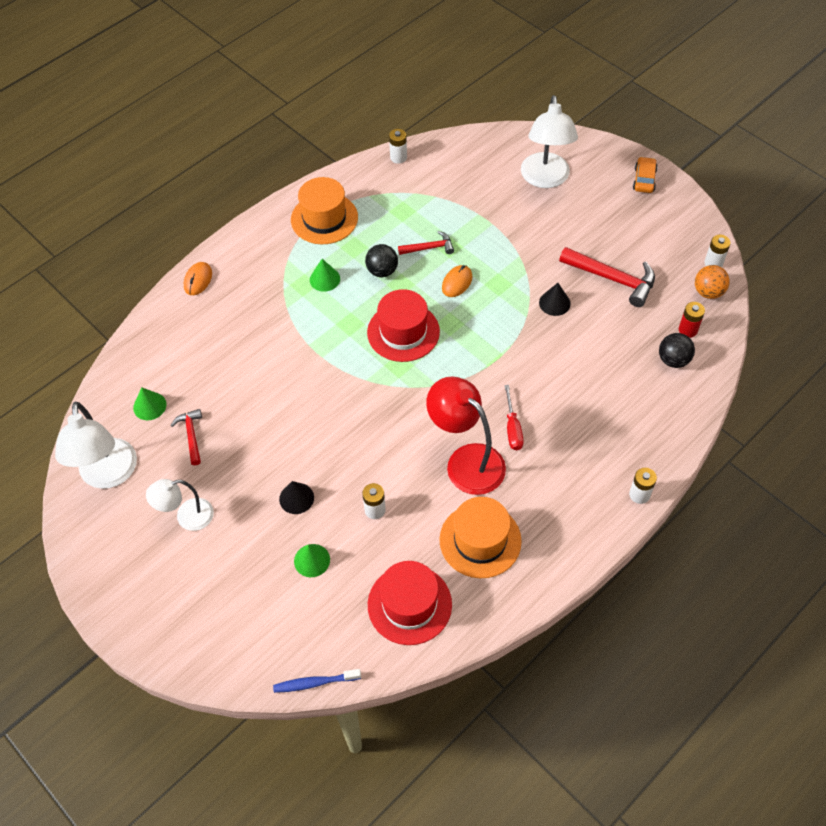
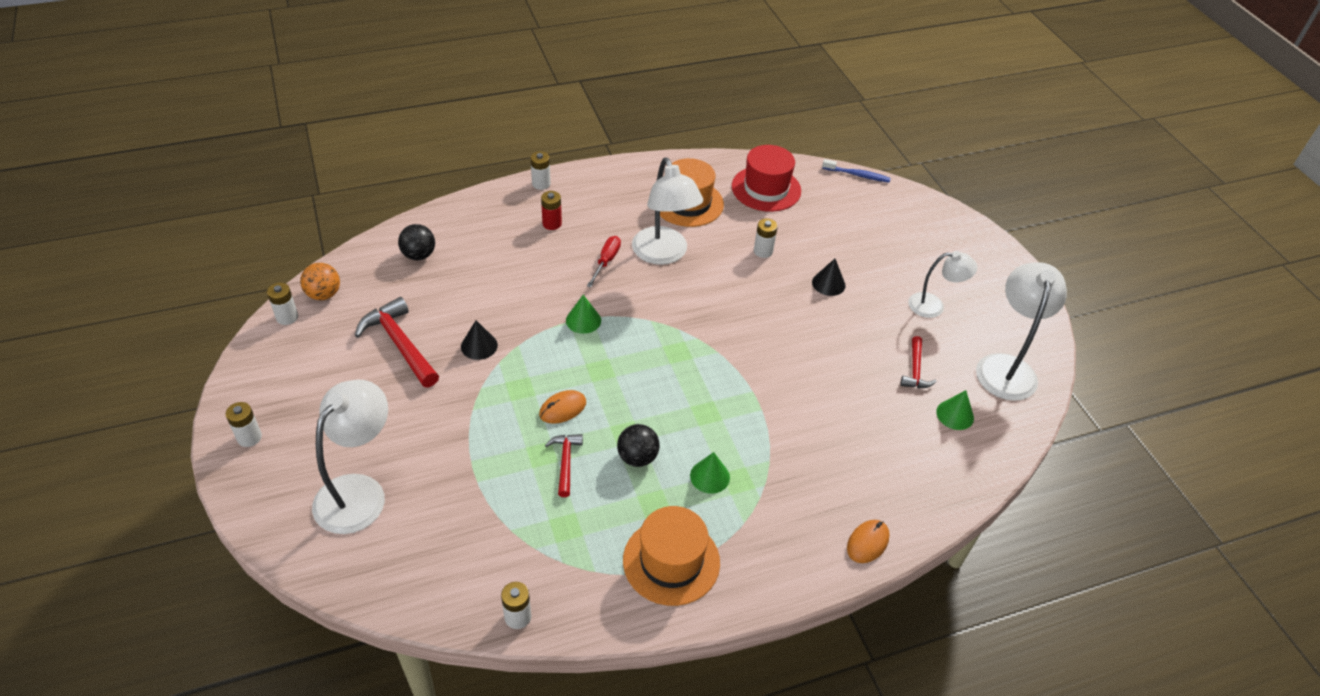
camera: 160 degrees left, 10 degrees down
(312, 560) = (832, 239): green cone -> green cone (583, 320)
(403, 332) = (654, 381): red hat -> none
(429, 248) = (565, 462): red hammer -> red hammer turned 75 degrees clockwise
(466, 461) = (663, 254): red lamp -> white lamp
(644, 179) = (249, 437): orange car -> white battery
(688, 330) = (379, 272): red battery -> red battery (552, 224)

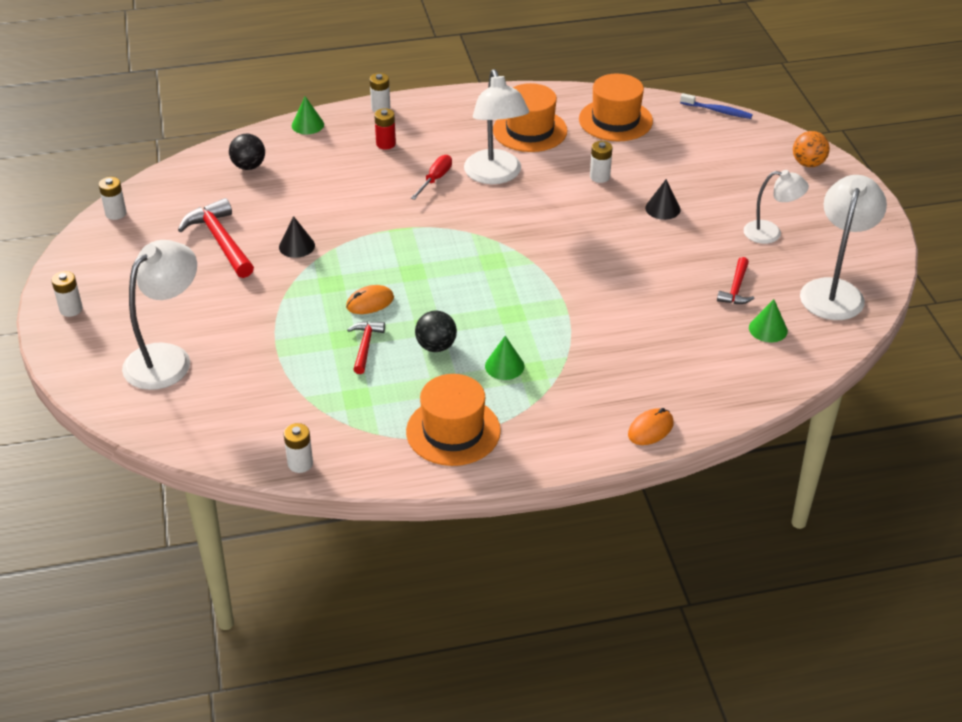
camera: 10 degrees right, 5 degrees down
(324, 294) = (152, 196): orange ball -> orange ball (808, 164)
(583, 320) = (403, 229): green cone -> green cone (307, 125)
(766, 189) = (615, 120): red hat -> orange hat

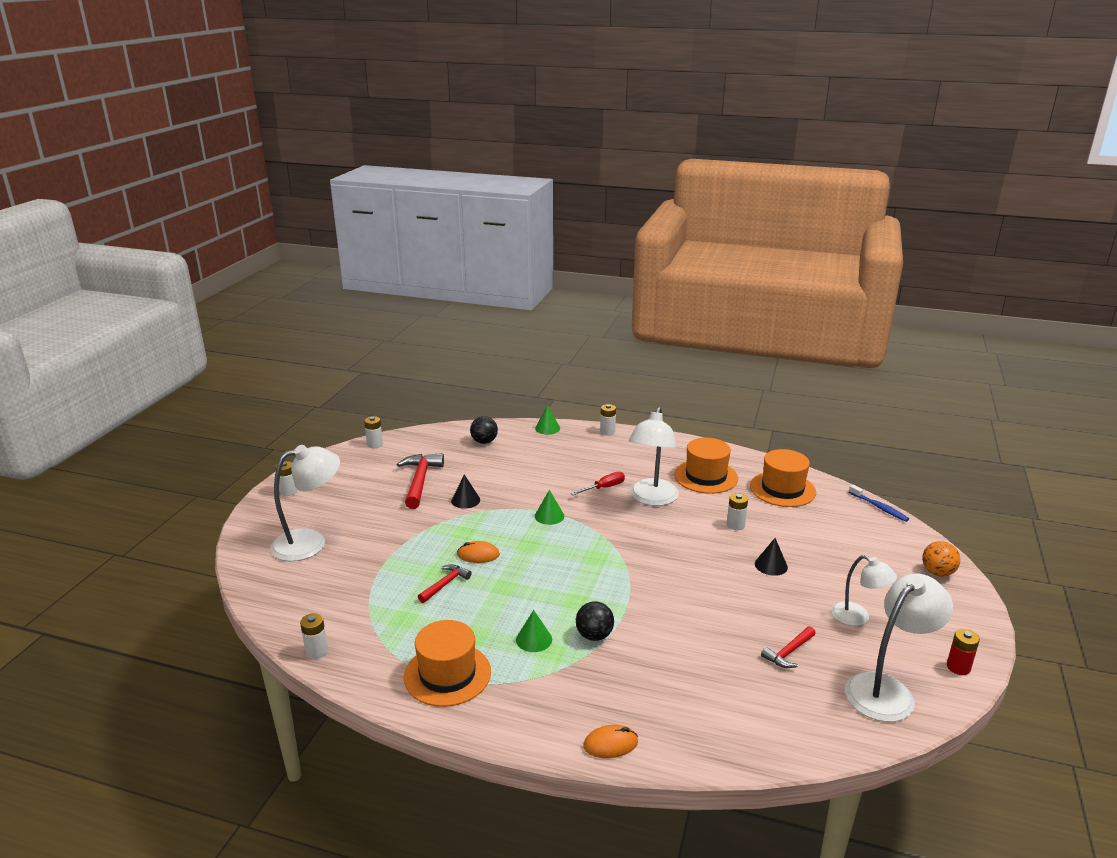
camera: 30 degrees right, 15 degrees down
(386, 144) = (590, 455): red battery -> red battery (958, 667)
(436, 346) = (495, 604): black ball -> black ball (594, 635)
(768, 329) = (793, 699): green cone -> green cone (549, 516)

